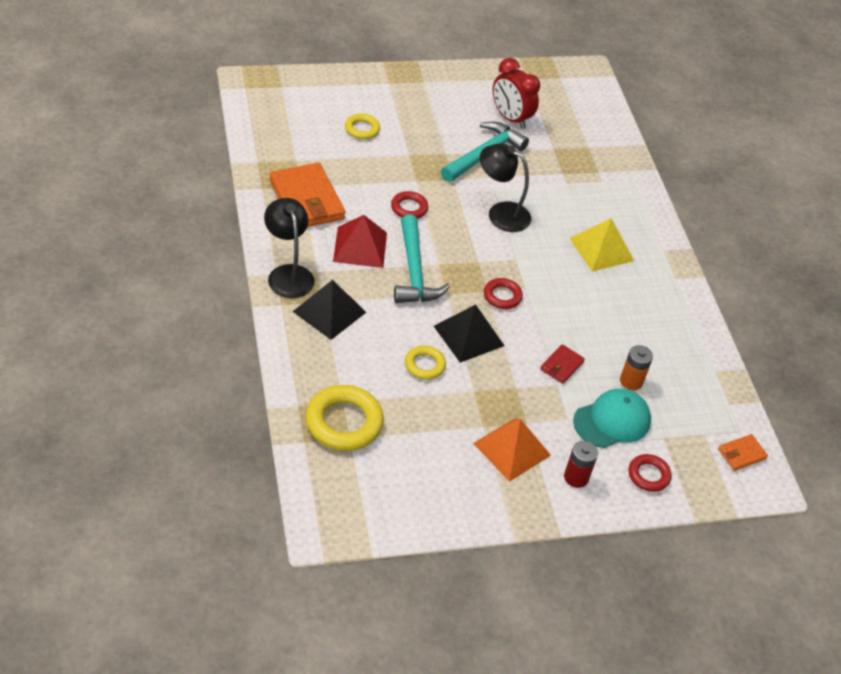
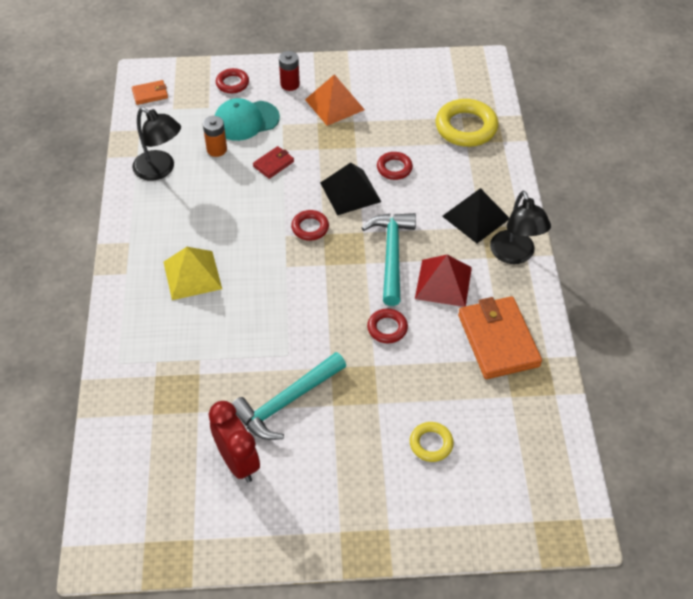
camera: 165 degrees left, 5 degrees up
(424, 365) = (394, 168): yellow ring -> red ring
(500, 213) = (287, 320): black lamp -> black lamp (160, 170)

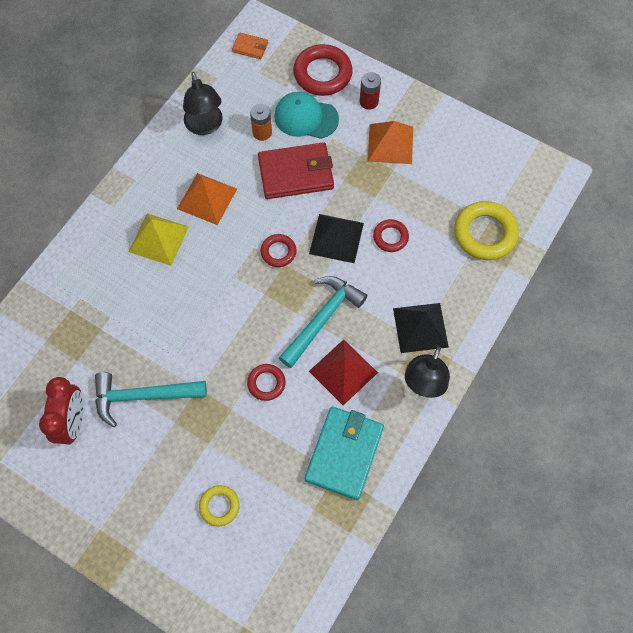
camera: 35 degrees right, 15 degrees up
(210, 222) = (207, 198): none -> orange pyramid
(232, 83) = (322, 74): red ring -> red ring, size x1.80
(273, 164) = (296, 173): red wallet -> red wallet, size x2.09
(498, 340) = (344, 453): orange wallet -> turquoise wallet

